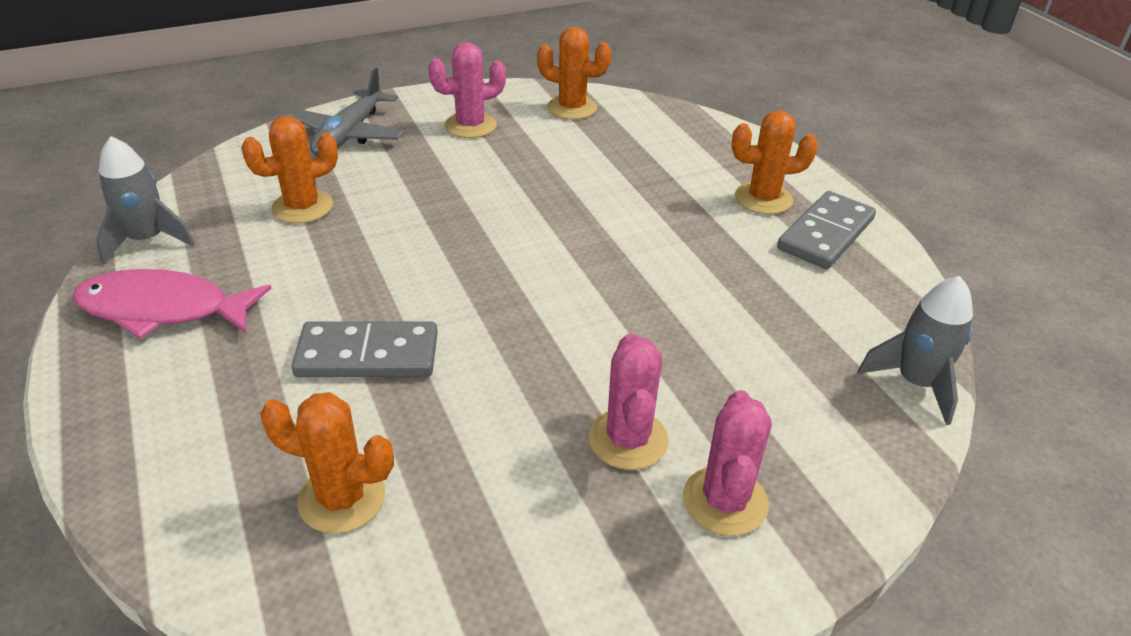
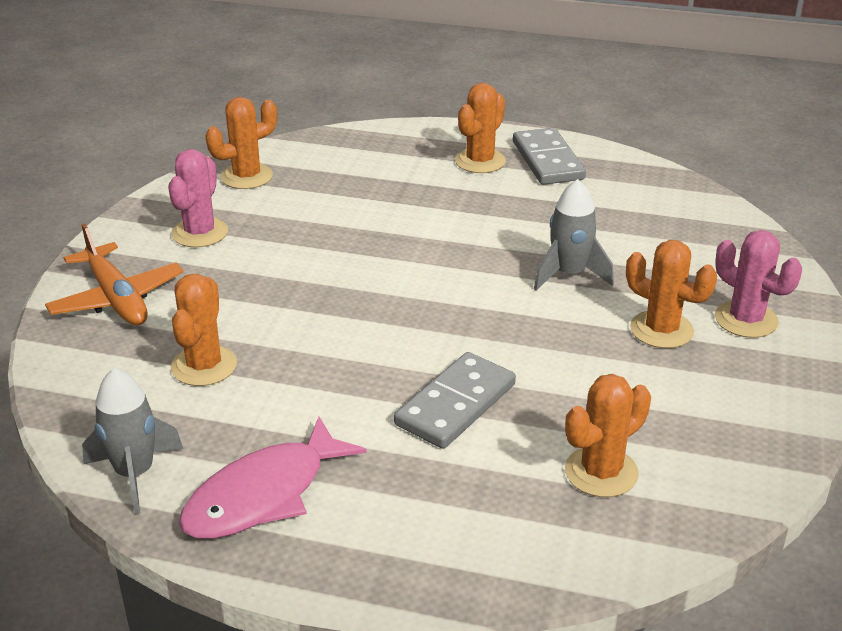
camera: 50 degrees left, 5 degrees down
(349, 134) = (117, 298): grey plane -> orange plane
(628, 439) = (661, 330): pink cactus -> orange cactus
(915, 383) = (716, 207): grey rocket -> grey rocket (569, 274)

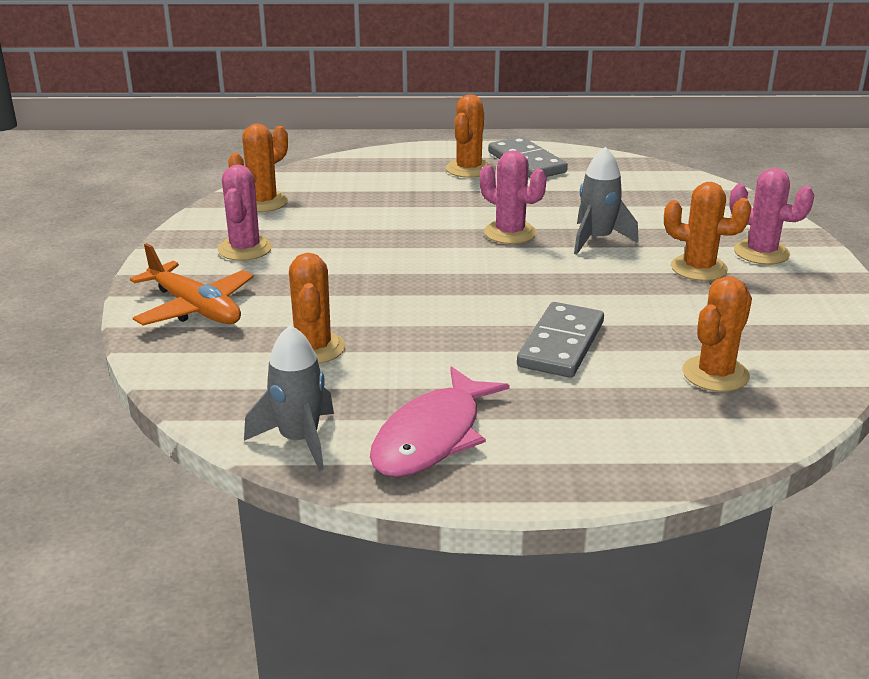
camera: 15 degrees left, 5 degrees down
(479, 252) = (510, 233): none -> pink cactus

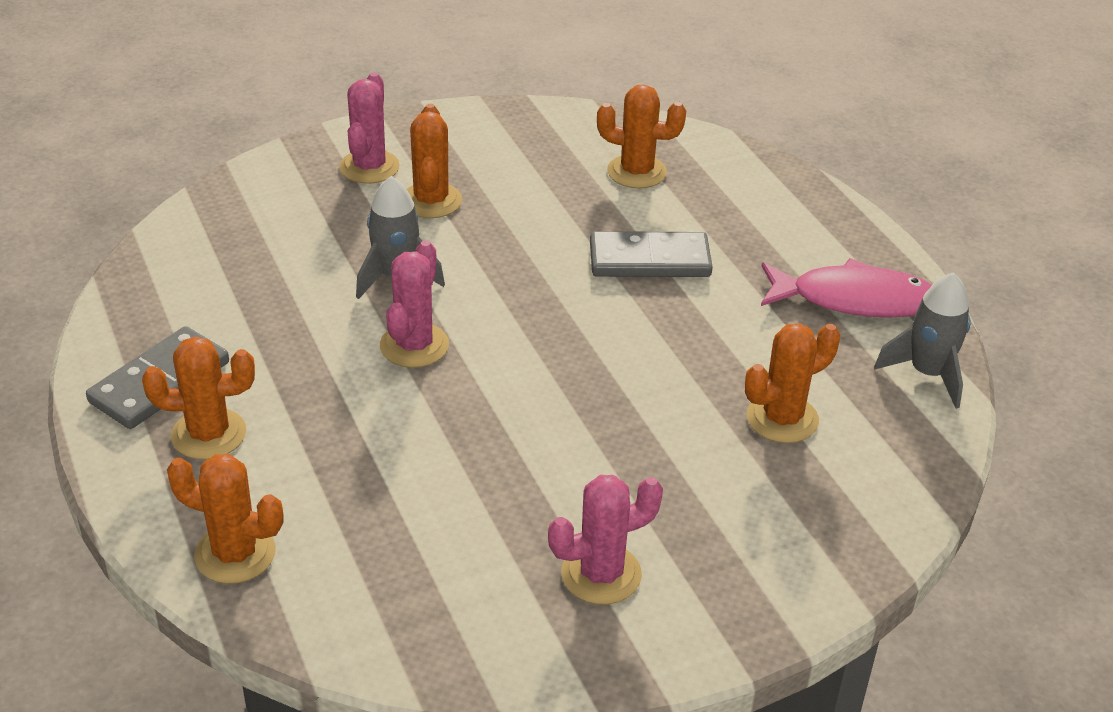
camera: 115 degrees left, 10 degrees up
(195, 308) = (777, 551): orange plane -> none
(263, 202) = (439, 622): orange cactus -> orange cactus (235, 554)

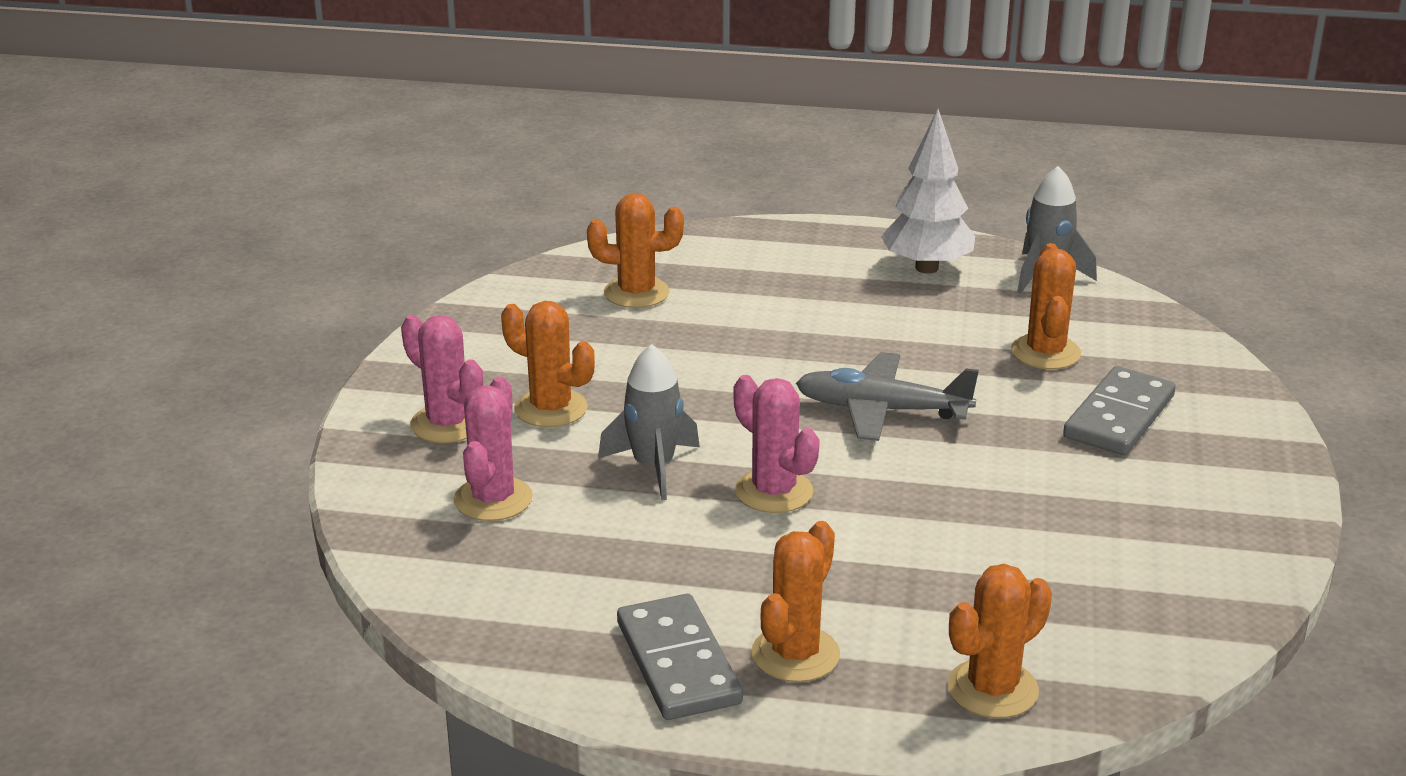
camera: 55 degrees left, 10 degrees down
(586, 358) = (881, 410): none -> grey plane
(601, 574) = (1168, 500): pink cactus -> pink cactus (493, 499)
(636, 172) = (636, 293): orange cactus -> orange cactus turned 45 degrees clockwise
(649, 260) = (774, 333): grey domino -> grey domino (1118, 416)
(854, 300) = (926, 268): pink fish -> white tree

